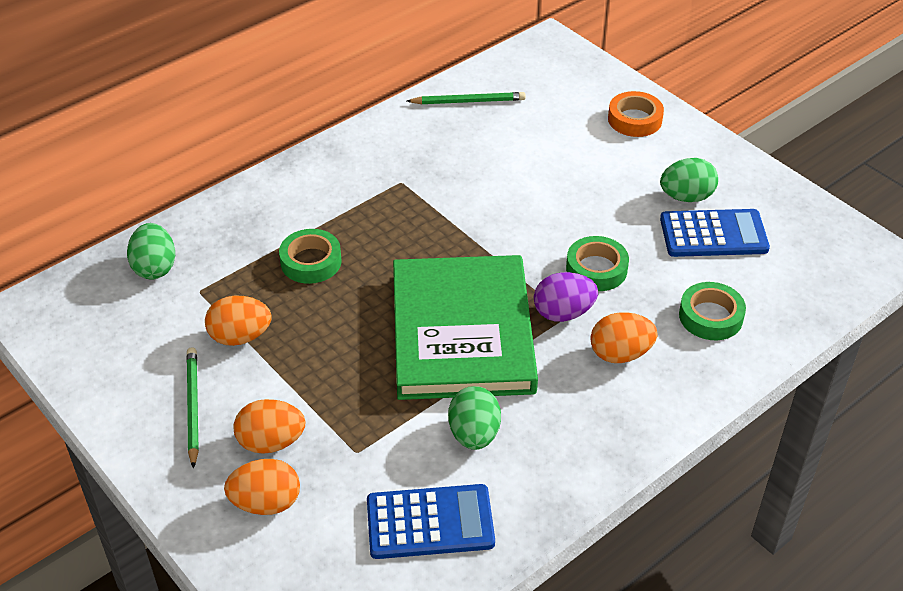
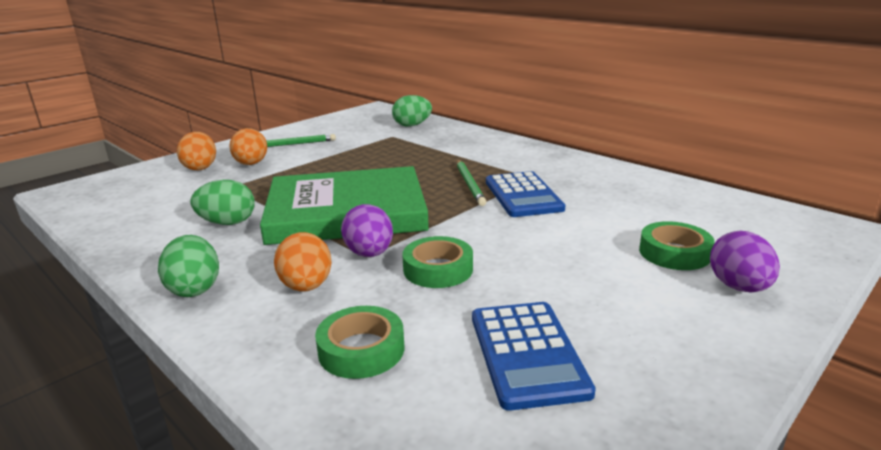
camera: 85 degrees right, 20 degrees down
(240, 337) = (349, 148): orange egg -> none
(311, 261) = (425, 159): green tape -> green tape (674, 253)
(430, 523) = (148, 213): blue calculator -> blue calculator (522, 195)
(468, 101) = (674, 194): green pencil -> green pencil (470, 184)
(634, 119) = (738, 287): orange tape -> purple egg
(686, 197) = (598, 330): green egg -> green egg (194, 288)

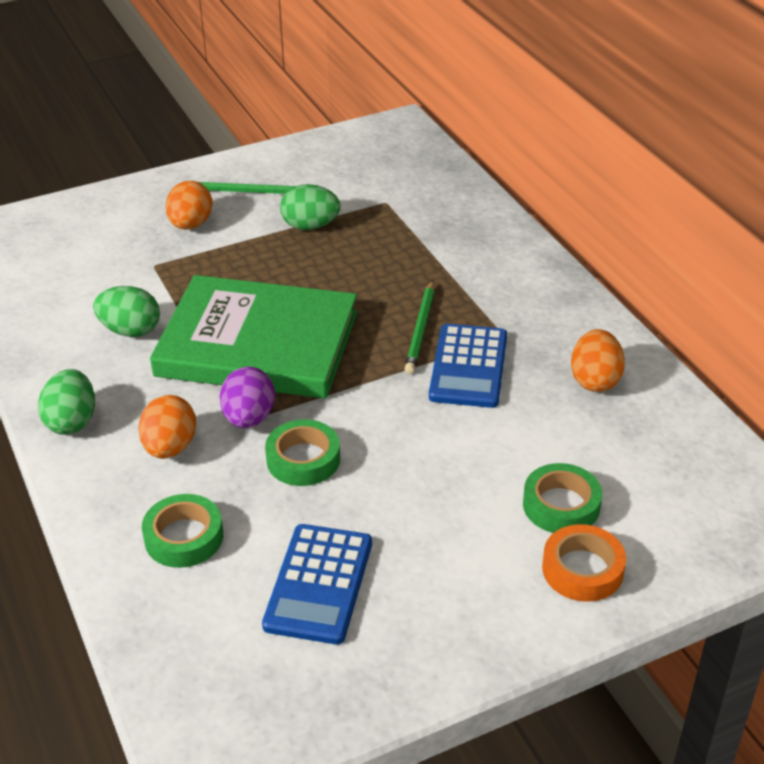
camera: 20 degrees right, 15 degrees up
(200, 167) = (132, 218): orange egg -> orange egg (595, 380)
(412, 125) = (425, 182): green egg -> green egg (310, 226)
(738, 287) = (582, 569): purple egg -> orange tape

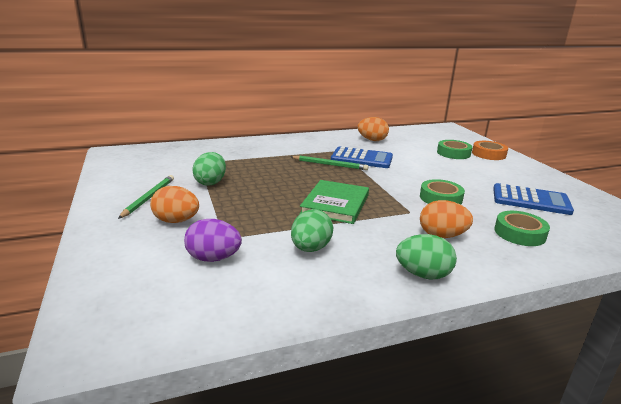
camera: 85 degrees left, 15 degrees down
(249, 418) = (408, 210): purple egg -> purple egg (213, 258)
(258, 344) = (335, 204): green book -> green book, size x0.59

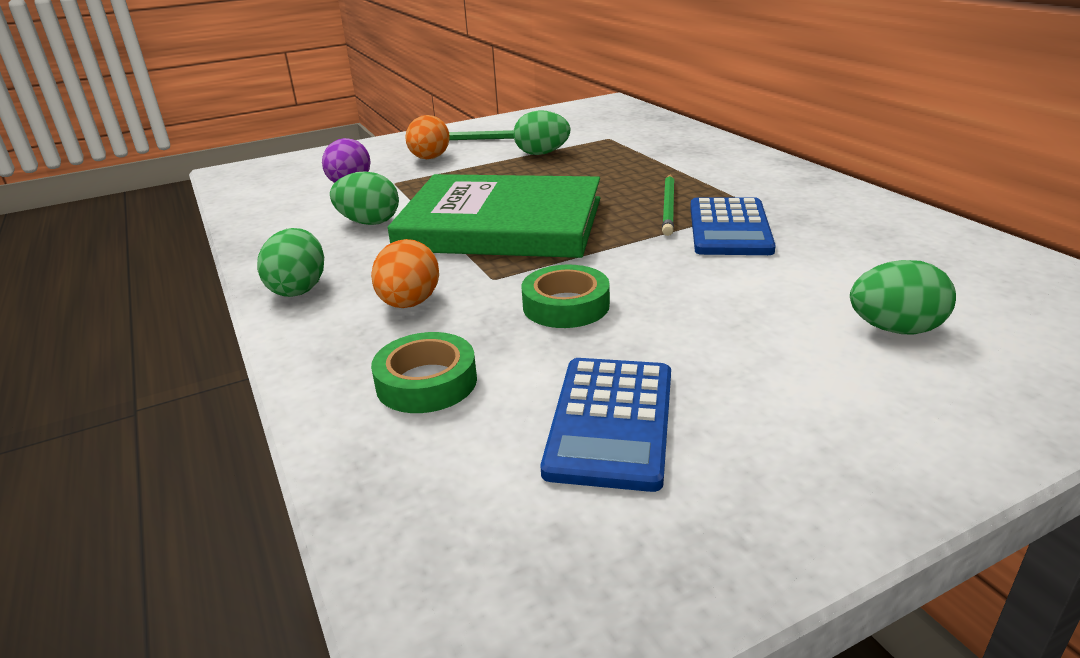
camera: 85 degrees right, 5 degrees up
(335, 204) = (501, 224): green book -> green book, size x1.71
(372, 140) = (871, 230): orange egg -> none
(453, 153) = (895, 329): green tape -> green egg
(488, 154) = (962, 389): orange tape -> none

